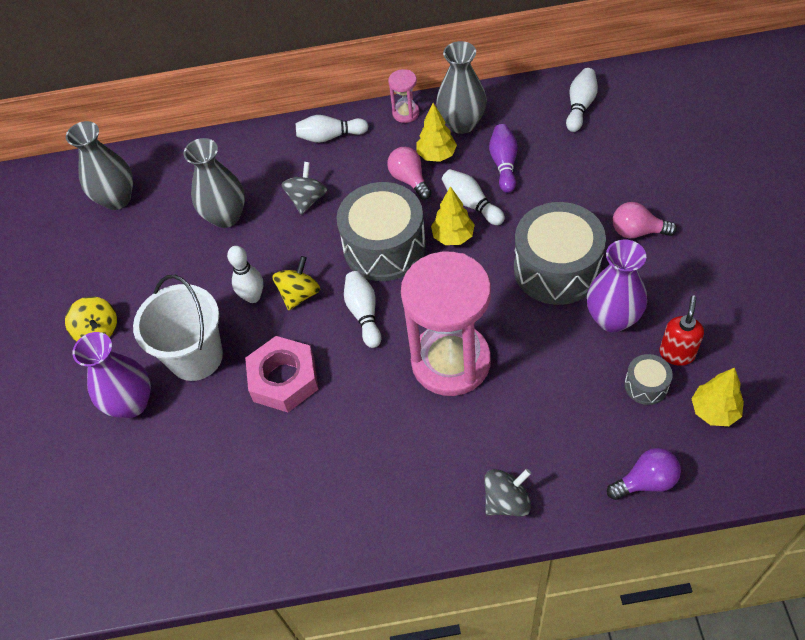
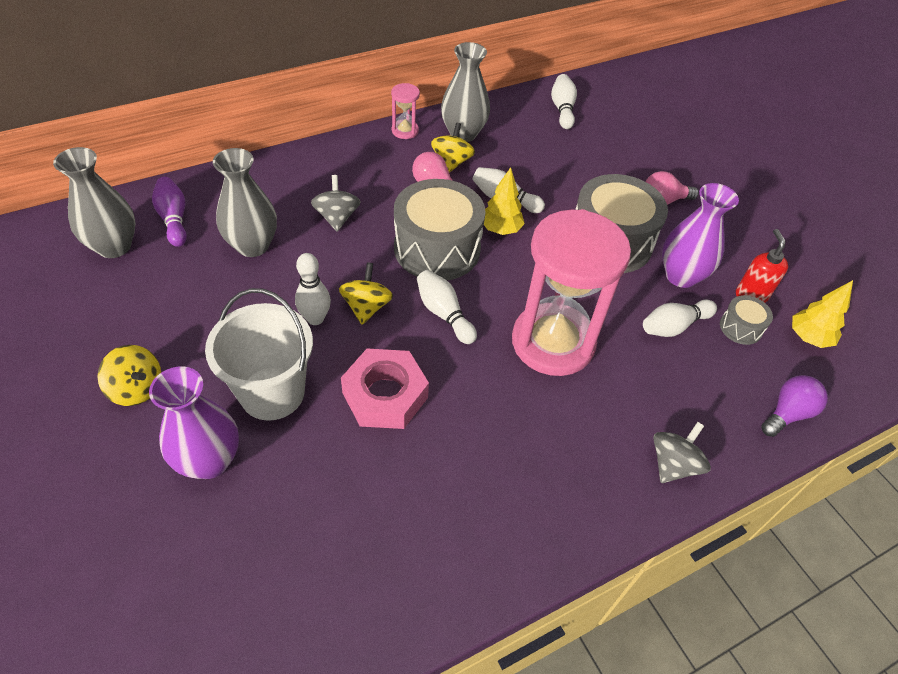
camera: 30 degrees left, 5 degrees down
(330, 136) = (337, 159): white bowling pin -> white bowling pin (674, 326)
(436, 155) = (451, 162): yellow tree -> yellow spinning top
(504, 164) = (518, 162): purple bowling pin -> purple bowling pin (174, 219)

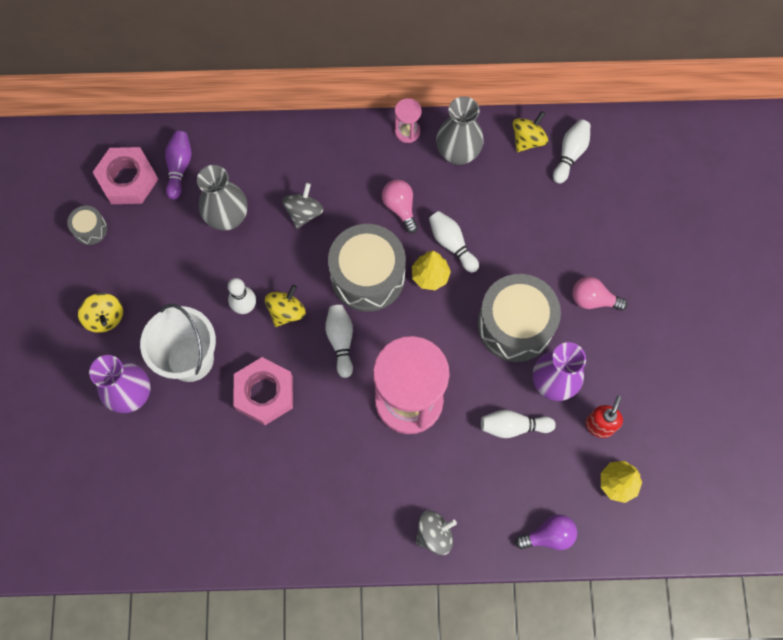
camera: 30 degrees right, 20 degrees up
(114, 246) = (128, 180): grey vase -> pink nut
(451, 162) = (429, 185): yellow spinning top -> yellow spinning top (528, 140)
(740, 328) = (567, 450): grey drum -> grey drum (90, 229)

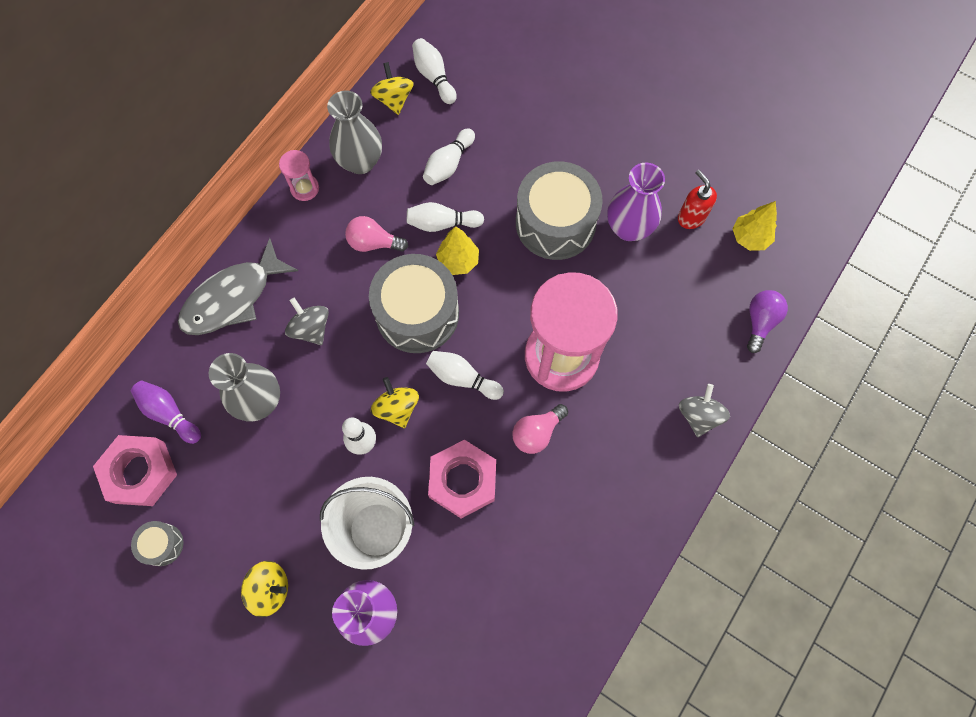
camera: 55 degrees left, 0 degrees up
(289, 146) = (232, 298): none -> grey fish
(513, 426) = (645, 285): white bowling pin -> white bowling pin (448, 164)
(593, 299) = (577, 148): pink light bulb -> pink light bulb (537, 432)

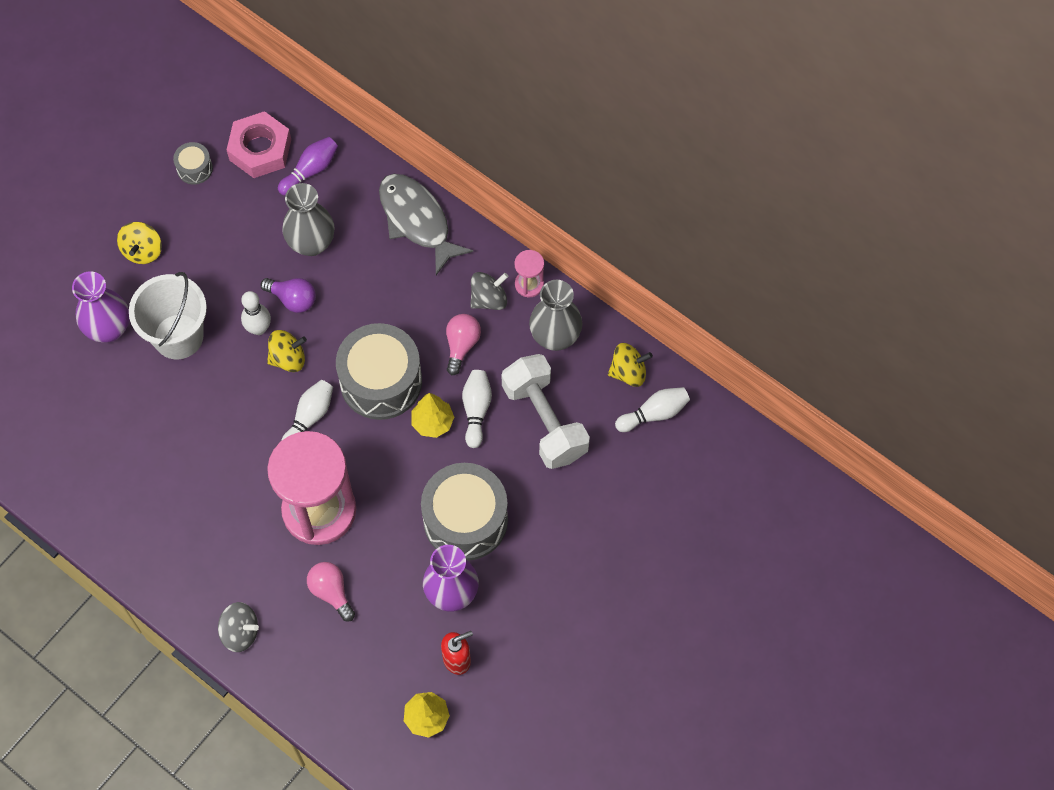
camera: 95 degrees right, 5 degrees down
(311, 328) = (377, 287): grey spinning top -> grey spinning top (489, 299)
(448, 164) = (544, 421): white bowling pin -> white dumbbell
(463, 480) = (211, 411): pink nut -> none
(537, 432) = (246, 479): pink light bulb -> pink light bulb (331, 592)
(760, 322) = (330, 711): purple light bulb -> purple light bulb (293, 299)

